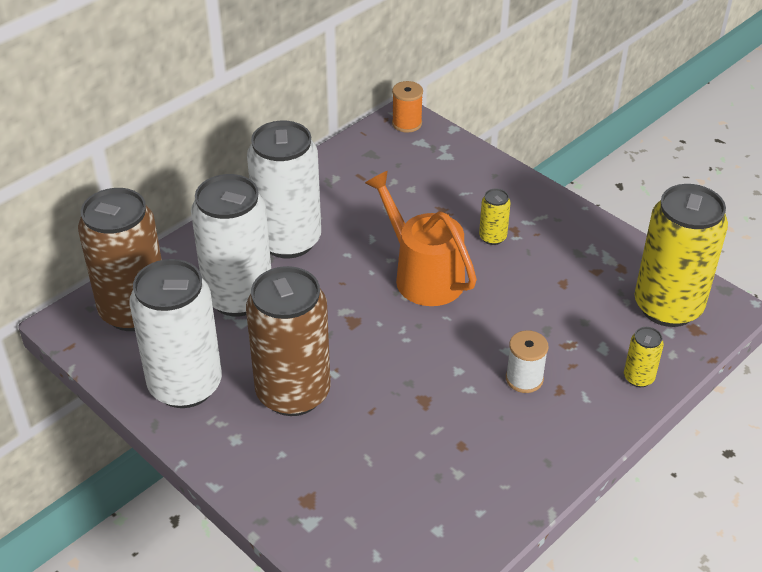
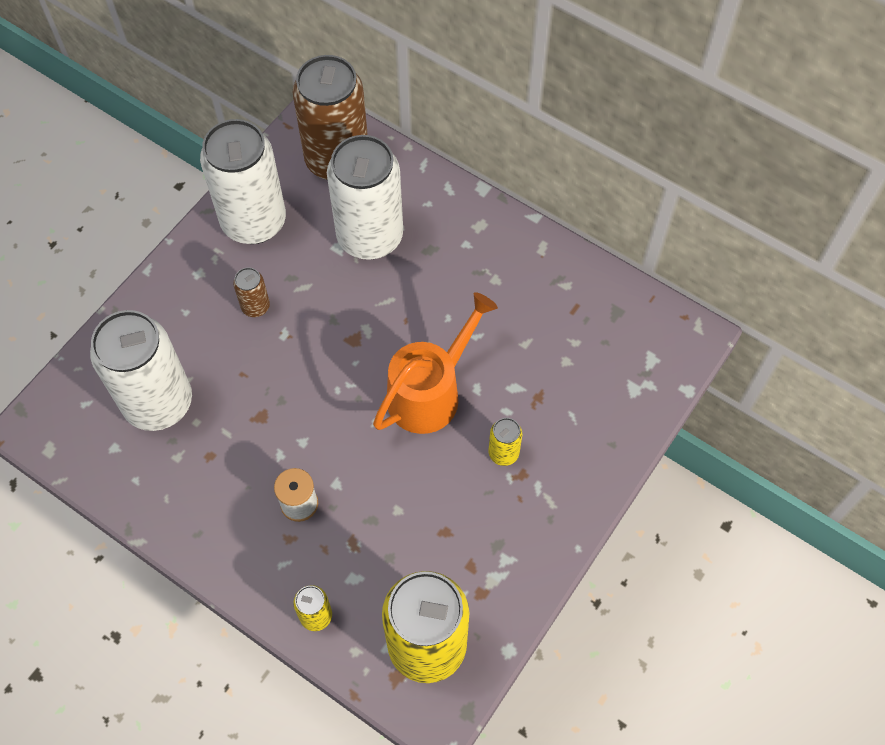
camera: 80 degrees right, 20 degrees up
(288, 240) = (457, 261): white can -> white can (158, 402)
(293, 393) = (255, 306): brown can -> brown can, size x0.42
(407, 123) = (682, 340): orange spool -> none

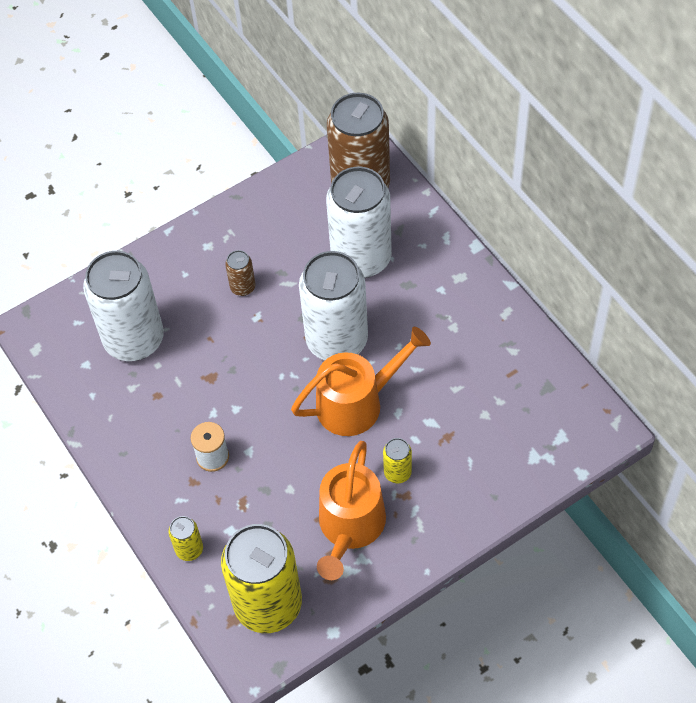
camera: 25 degrees right, 5 degrees down
(254, 222) = (270, 217): white can -> white can (337, 340)
(478, 529) = (350, 527): none -> orange watering can

